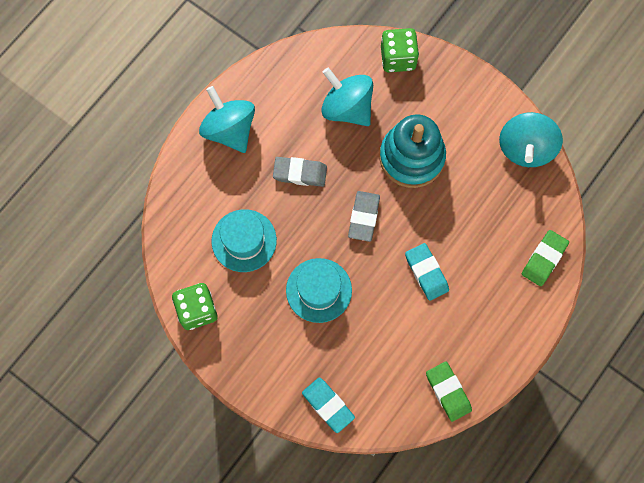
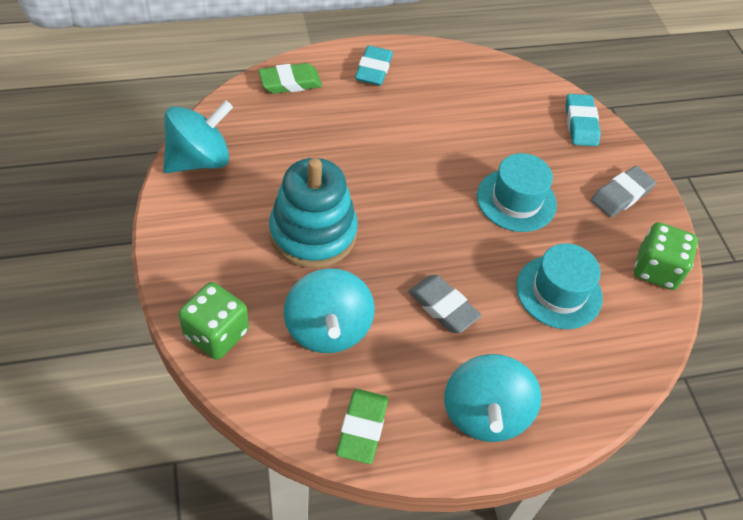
camera: 145 degrees left, 20 degrees down
(364, 217) = (415, 222): grey eraser -> grey eraser (621, 195)
(426, 272) = (401, 143): turquoise eraser -> turquoise eraser (373, 69)
(448, 392) = (468, 67): green eraser -> green eraser (362, 428)

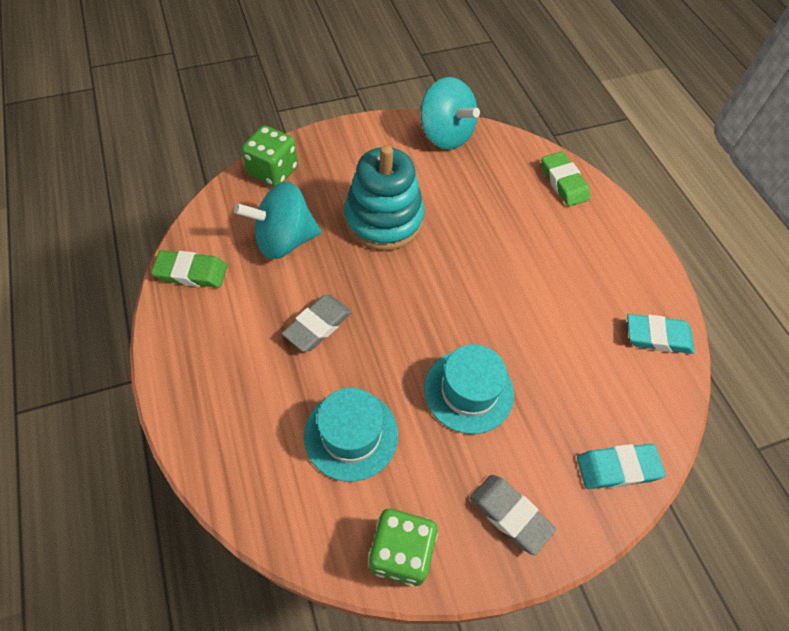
camera: 85 degrees right, 5 degrees up
(373, 69) = (613, 246): turquoise eraser -> turquoise eraser (657, 337)
(484, 414) = (205, 364): turquoise spinning top -> none

